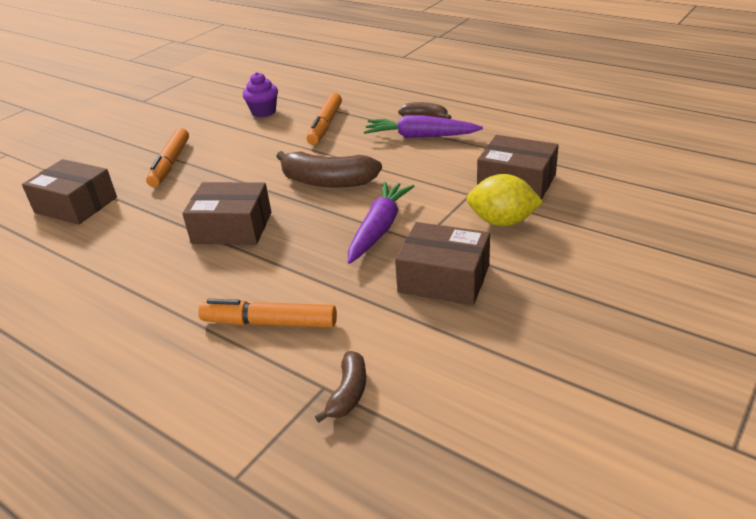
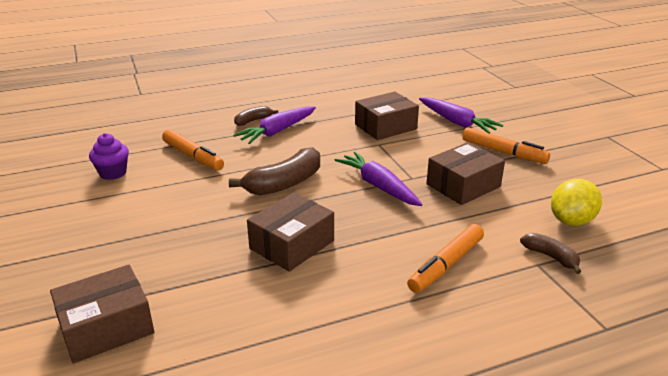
camera: 60 degrees left, 5 degrees down
(170, 164) = (122, 246): orange marker -> orange marker (503, 152)
(502, 221) = (423, 147): yellow lemon -> yellow lemon (571, 221)
(601, 219) = (457, 122): none -> purple carrot

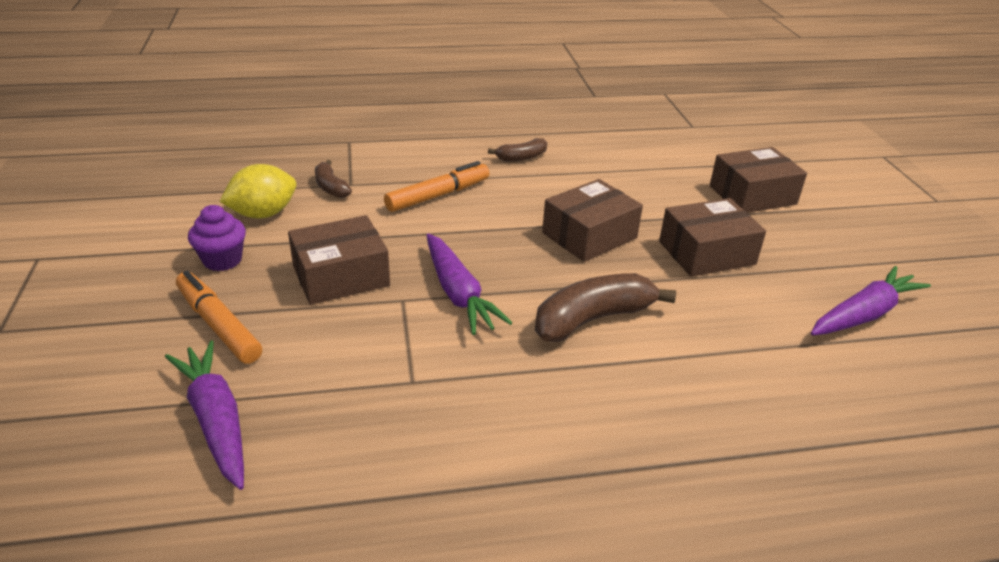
camera: 170 degrees left, 5 degrees up
(113, 173) = (878, 386): purple cupcake -> purple cupcake (222, 260)
(193, 156) = (756, 405): orange marker -> none
(253, 121) = (655, 510): brown banana -> brown banana (521, 157)
(277, 131) = (600, 456): purple carrot -> purple carrot (864, 314)
(385, 127) = (370, 431): brown box -> brown box (706, 253)

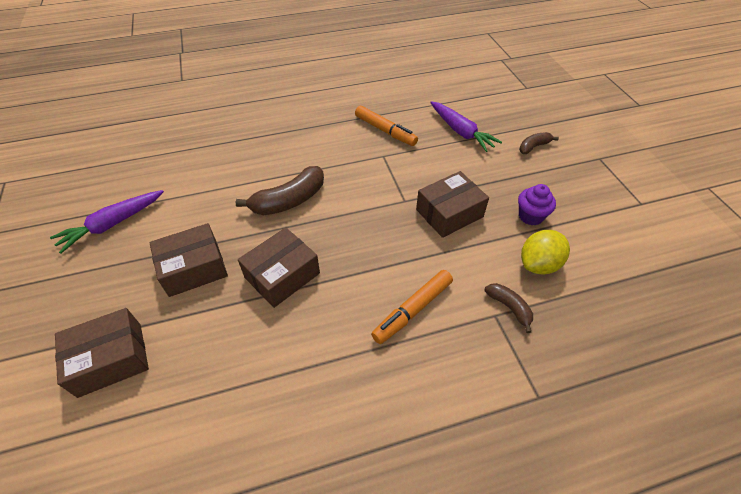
camera: 175 degrees right, 15 degrees up
(219, 325) = (496, 173): orange marker -> orange marker (385, 131)
(458, 293) = (372, 209): purple carrot -> none
(521, 157) = (342, 395): brown banana -> brown banana (533, 147)

